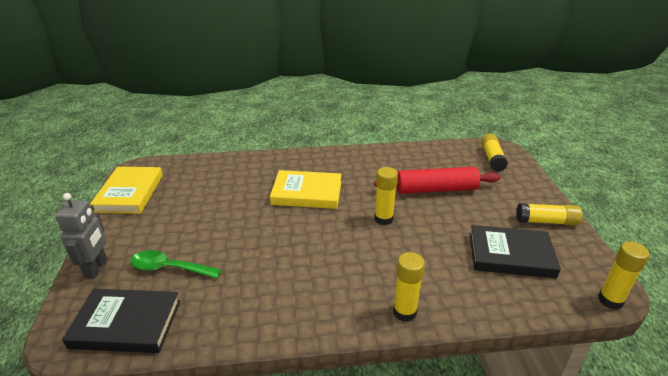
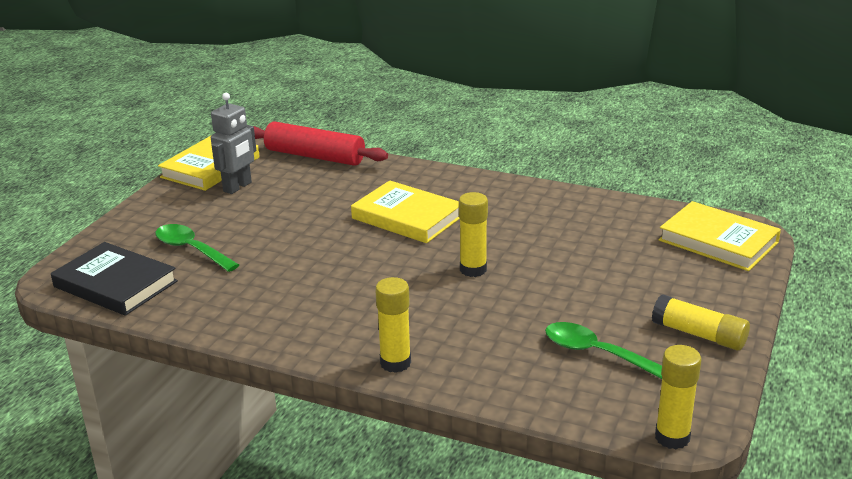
camera: 30 degrees right, 5 degrees down
(96, 268) = (125, 229): grey robot -> grey robot (238, 187)
(436, 189) = (583, 256): red rolling pin -> red rolling pin (315, 156)
(492, 158) = (718, 241): yellow glue stick -> yellow book
(510, 255) = (596, 353): black book -> green spoon

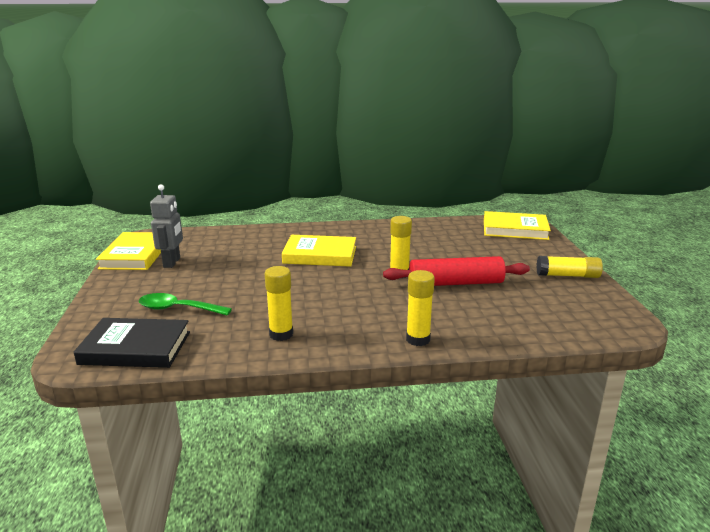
camera: 30 degrees left, 5 degrees down
(315, 156) = (212, 234): red rolling pin -> red rolling pin (455, 283)
(596, 353) = (529, 299): green spoon -> none
(672, 437) = (627, 331): yellow glue stick -> yellow glue stick (281, 334)

